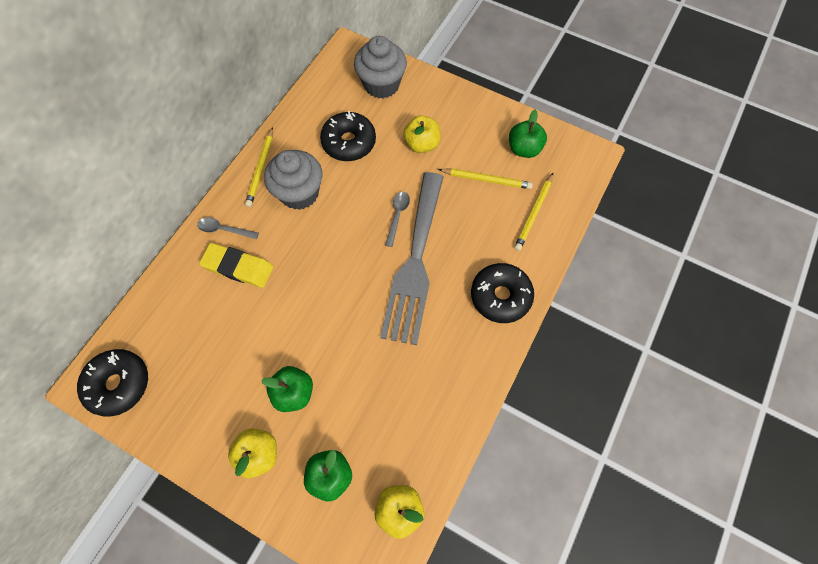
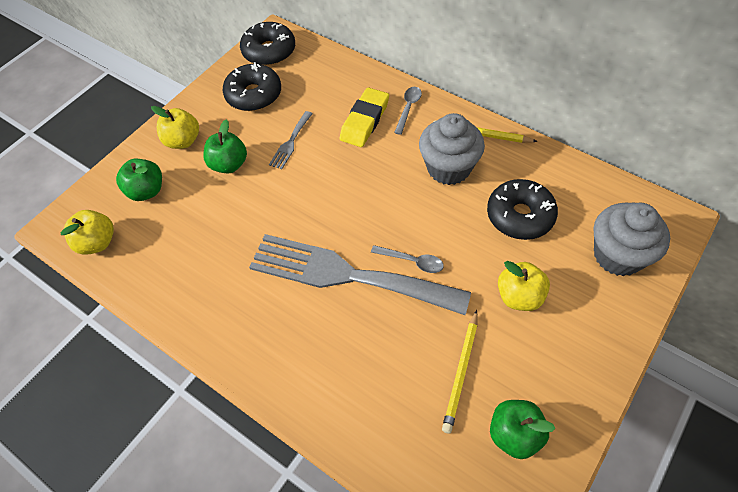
camera: 100 degrees right, 10 degrees down
(265, 334) = (290, 142): none -> grey fork
(500, 296) = (289, 365): black donut -> black donut (254, 95)
(534, 213) = (403, 429): yellow pencil -> none

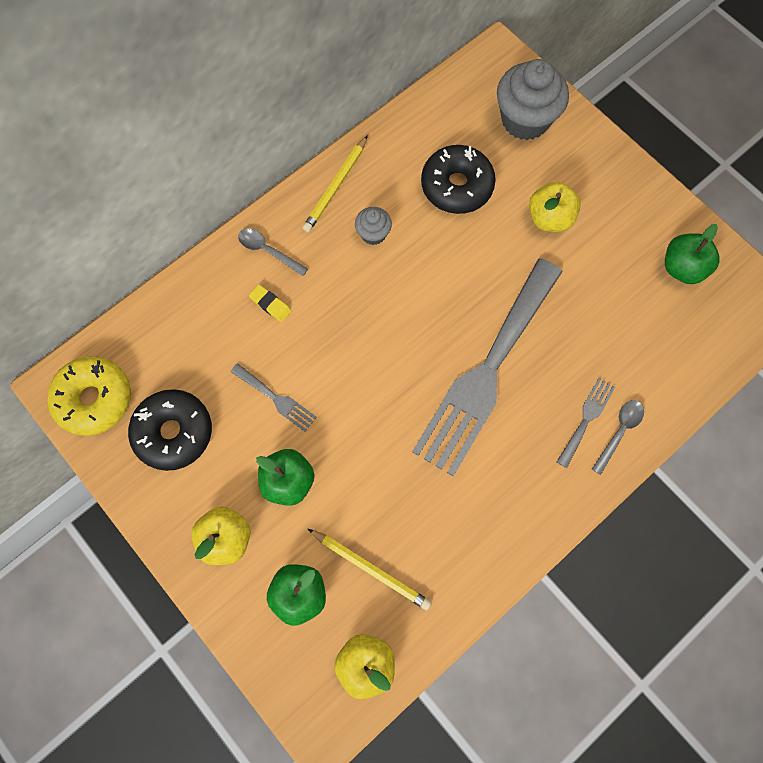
camera: 80 degrees left, 15 degrees up
(269, 51) = (94, 399): black donut -> yellow donut
(322, 365) = (586, 419): none -> grey fork
(365, 121) = (270, 304): yellow eraser -> yellow eraser, size x0.50
(412, 261) = (485, 304): grey spoon -> grey spoon (619, 432)
(448, 168) = (373, 234): grey cupcake -> grey cupcake, size x0.50
(461, 372) = (617, 293): yellow pencil -> yellow pencil (370, 569)

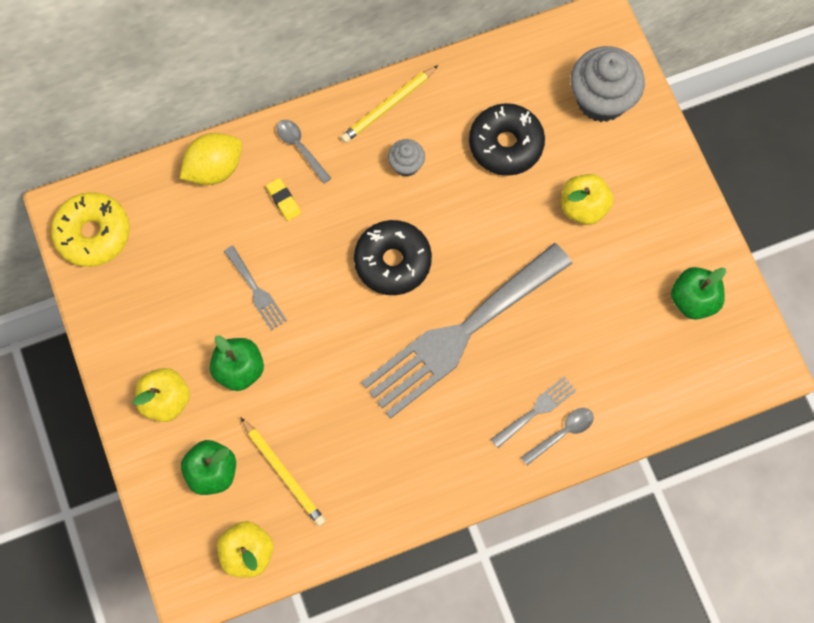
camera: 20 degrees right, 0 degrees up
(173, 432) = (153, 289): black donut -> black donut (392, 261)
(192, 297) = (214, 168): none -> yellow lemon

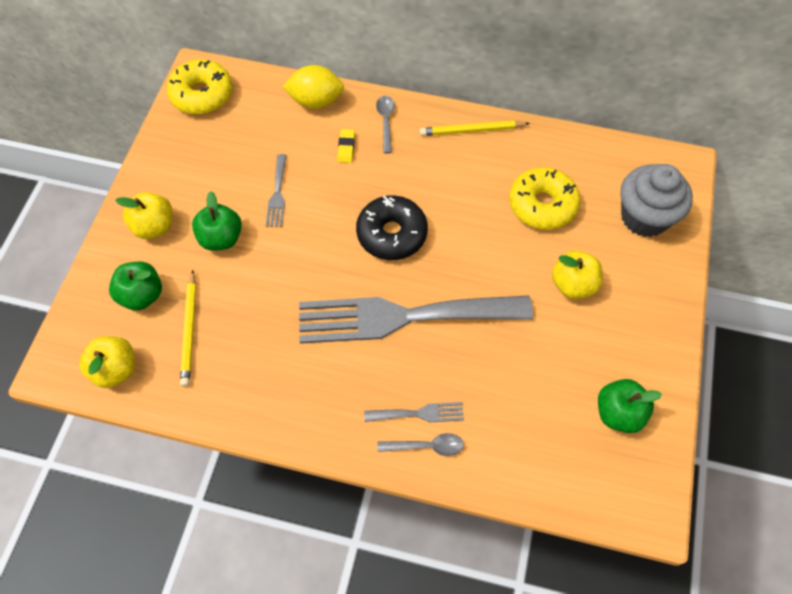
camera: 35 degrees right, 10 degrees down
(406, 165) = (454, 175): grey cupcake -> none
(505, 144) = (542, 205): black donut -> yellow donut

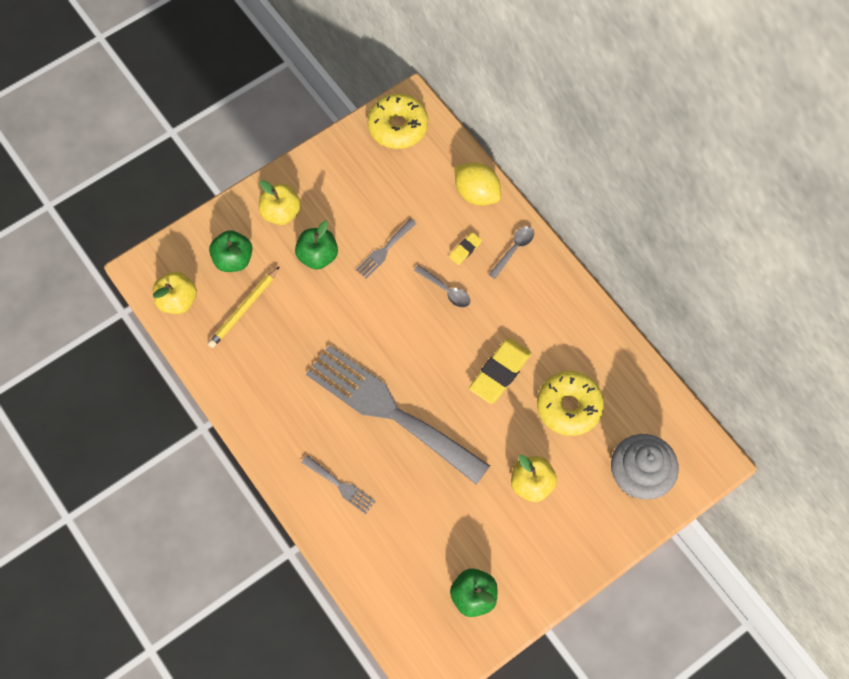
camera: 40 degrees right, 5 degrees up
(392, 234) = (437, 343): black donut -> none
(426, 446) = (326, 511): grey spoon -> grey spoon (446, 290)
(464, 219) = (500, 372): none -> yellow eraser
(472, 130) = (573, 306): yellow pencil -> none

